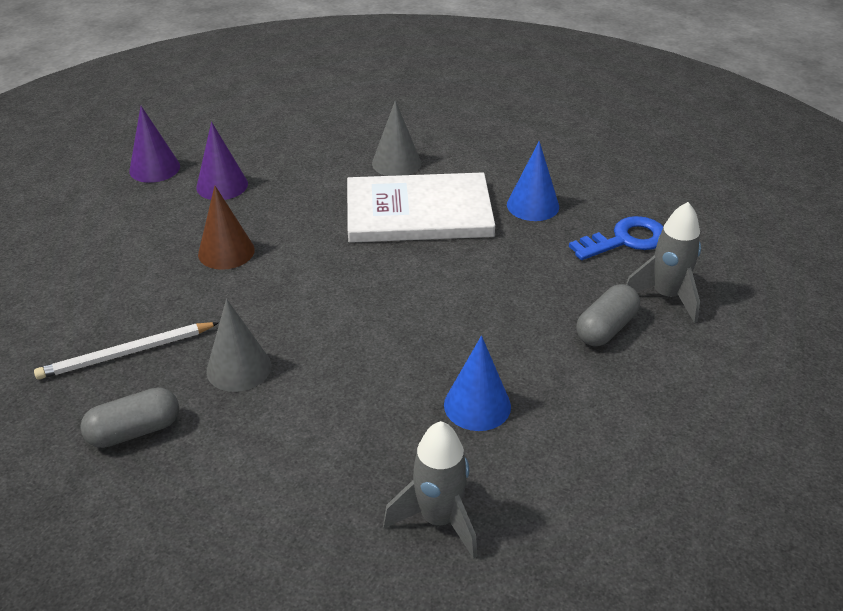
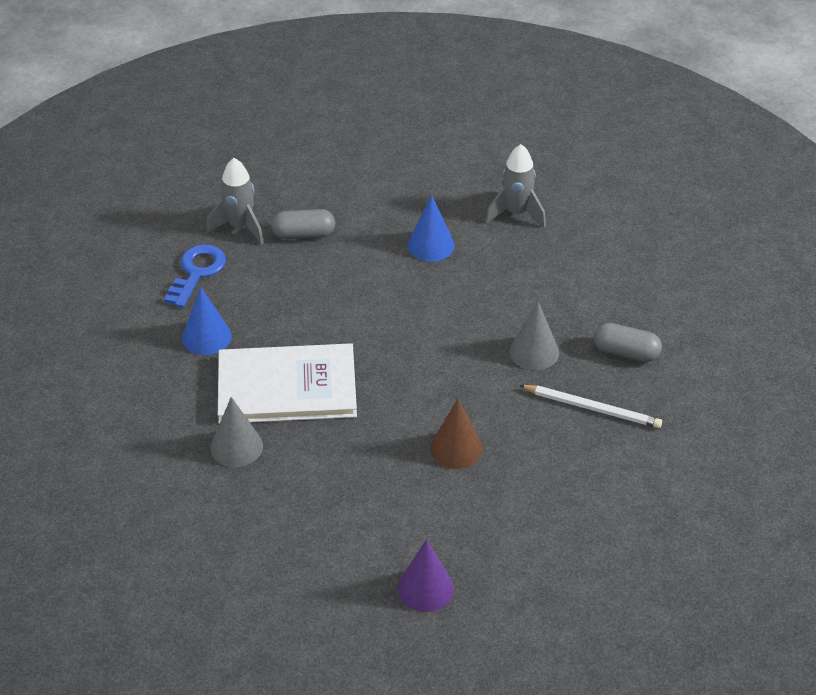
camera: 135 degrees left, 5 degrees up
(222, 185) = (392, 523): purple cone -> none
(418, 212) = (287, 387): white book -> white book turned 45 degrees counterclockwise
(625, 240) = (197, 272): blue key -> blue key turned 90 degrees clockwise

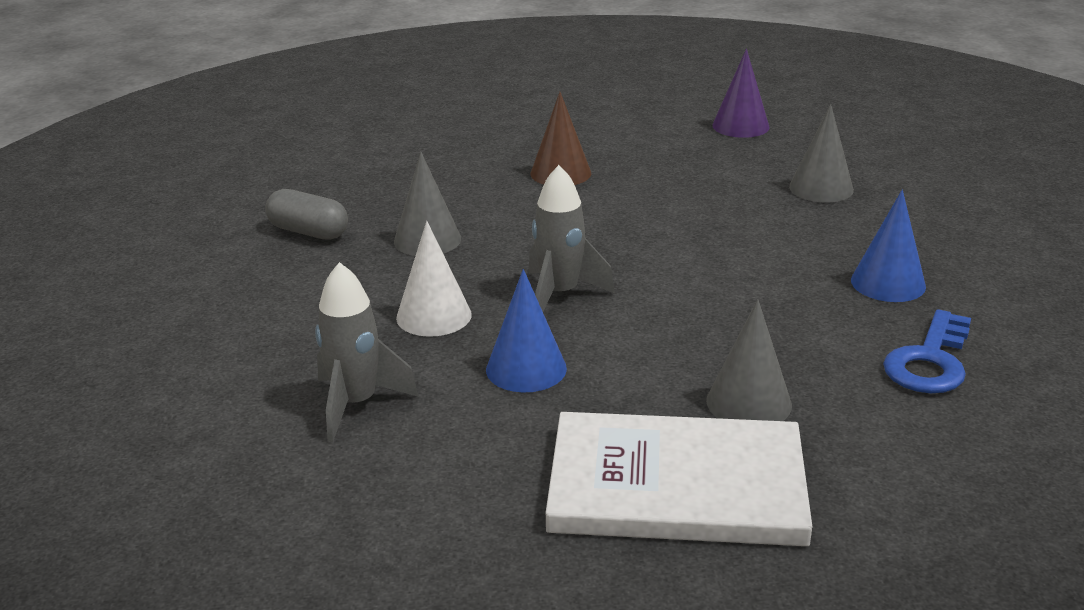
camera: 170 degrees left, 15 degrees down
(240, 227) = (870, 424): grey rocket -> grey rocket (560, 295)
(287, 387) = (763, 229): white book -> white book (676, 485)
(303, 234) = (749, 402): grey capsule -> grey cone
(425, 588) = (619, 101): purple cone -> purple cone (740, 126)
(500, 280) = (434, 316): none -> white cone
(592, 408) = (386, 191): white pencil -> none

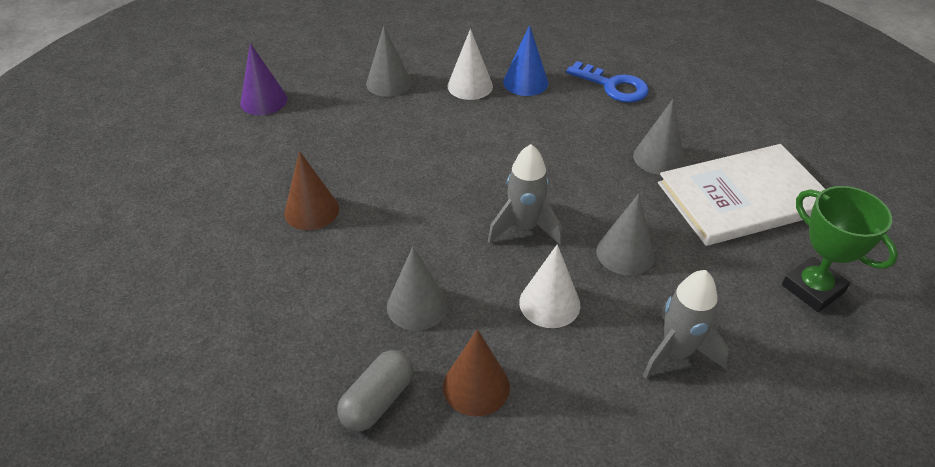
camera: 85 degrees left, 15 degrees up
(319, 278) = (476, 386): none -> brown cone
(474, 539) = (812, 288): none -> green trophy
(526, 369) = (625, 253): blue cone -> grey cone
(676, 485) = (743, 197): white book -> white book turned 60 degrees clockwise
(849, 242) = (470, 86): none -> white cone

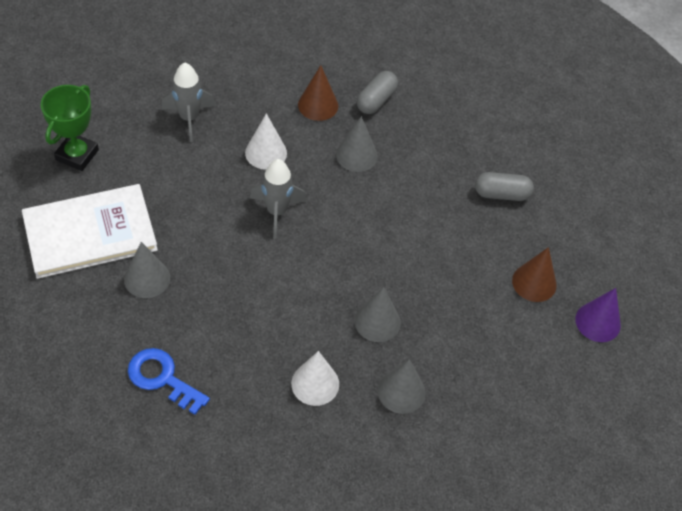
camera: 175 degrees right, 10 degrees up
(221, 260) = (501, 194): none -> grey capsule
(263, 101) = (524, 367): purple cone -> purple cone (598, 322)
(311, 210) = (445, 234): brown cone -> brown cone (534, 282)
(525, 82) = (255, 388): blue cone -> none
(625, 253) = (203, 187): grey cone -> grey cone (377, 321)
(812, 288) = (77, 155): green trophy -> green trophy turned 60 degrees clockwise

